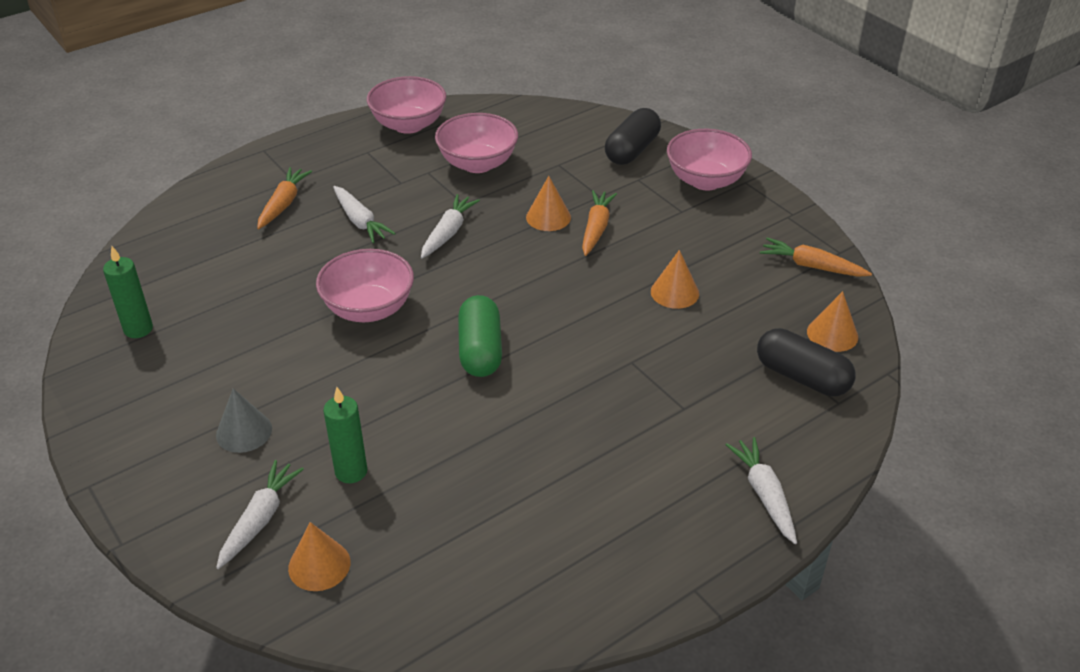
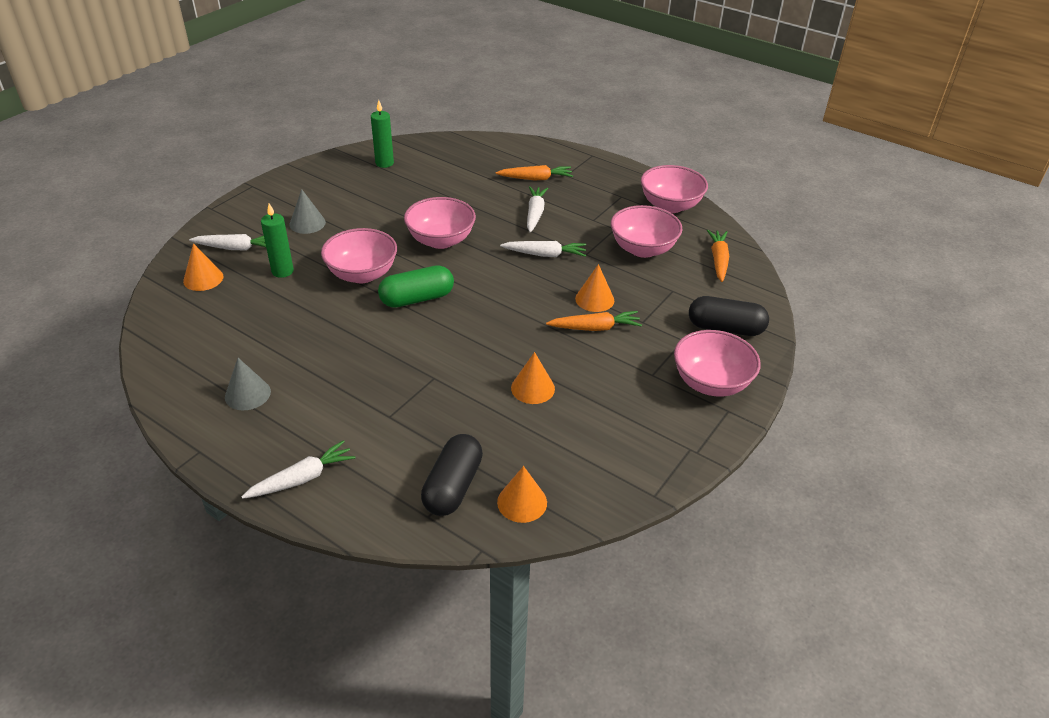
camera: 70 degrees right, 0 degrees up
(360, 221) = (535, 214): white carrot -> white carrot turned 150 degrees clockwise
(402, 392) = (362, 274): none -> pink bowl
(603, 532) = (247, 394): none -> grey cone
(811, 266) = (619, 475): orange carrot -> orange carrot (718, 260)

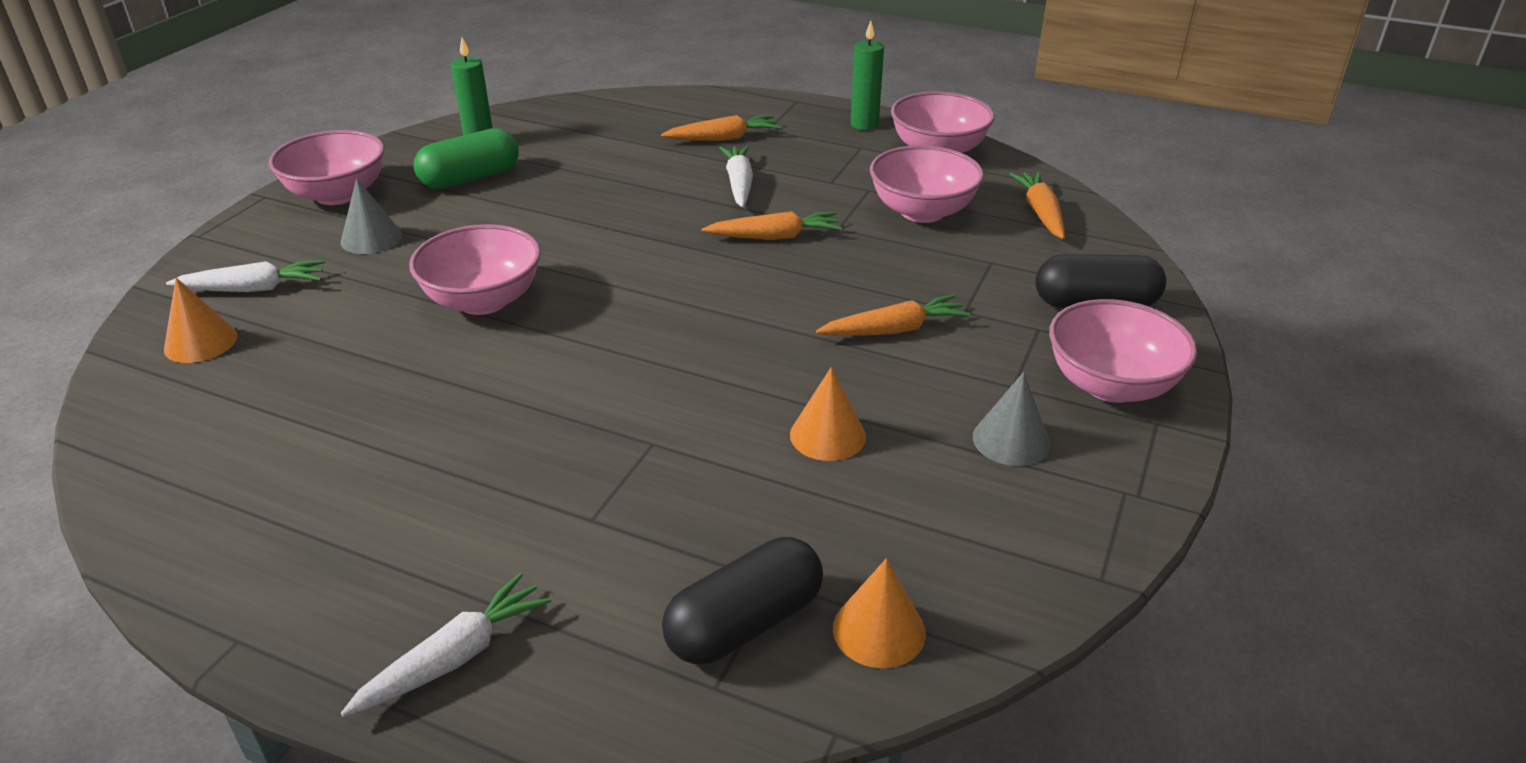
camera: 10 degrees left, 5 degrees down
(247, 394) = (317, 521): grey cone -> grey cone (1011, 440)
(282, 271) = (343, 313): green candle -> green candle (864, 124)
(417, 299) = (587, 325): green capsule -> green capsule (470, 178)
(441, 240) = (601, 237): pink bowl -> pink bowl (337, 194)
(453, 486) = (744, 623): black capsule -> black capsule turned 45 degrees clockwise
(545, 255) = (775, 237): white carrot -> orange carrot
(594, 299) = (877, 289): orange cone -> none

